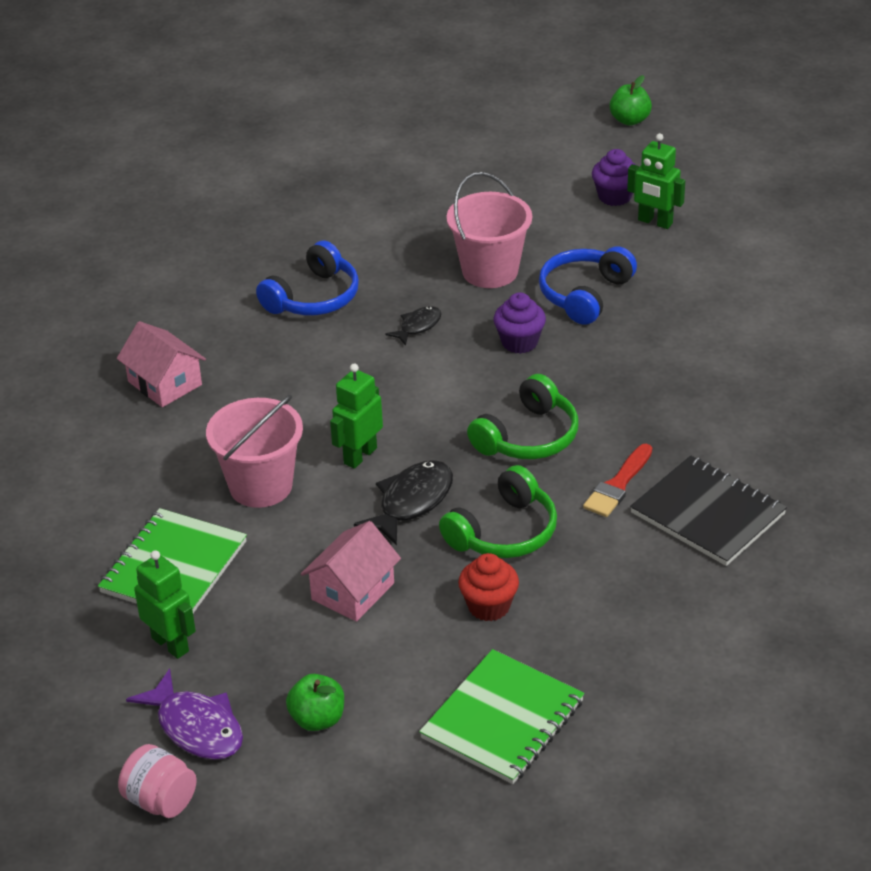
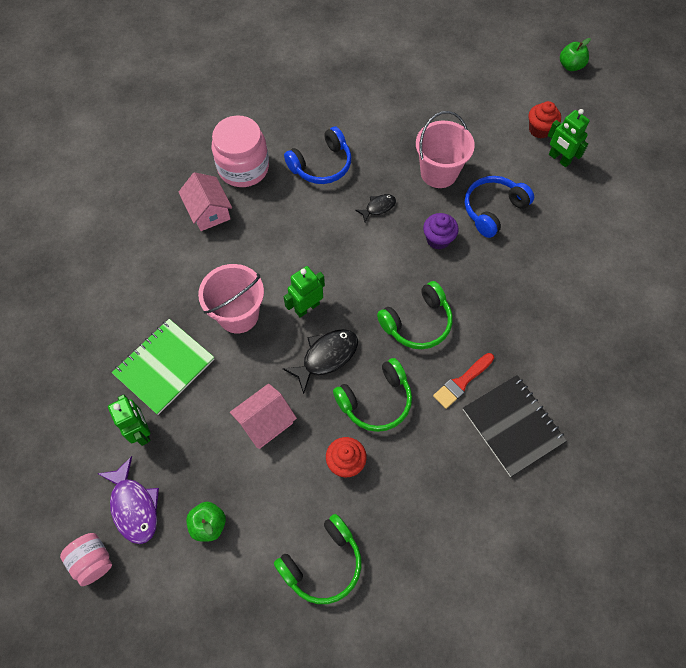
camera: 15 degrees right, 25 degrees up
(196, 324) = (243, 168): none -> pink jar
(502, 719) = (323, 563): green notebook -> green headphones
(614, 196) = (539, 130): purple cupcake -> red cupcake

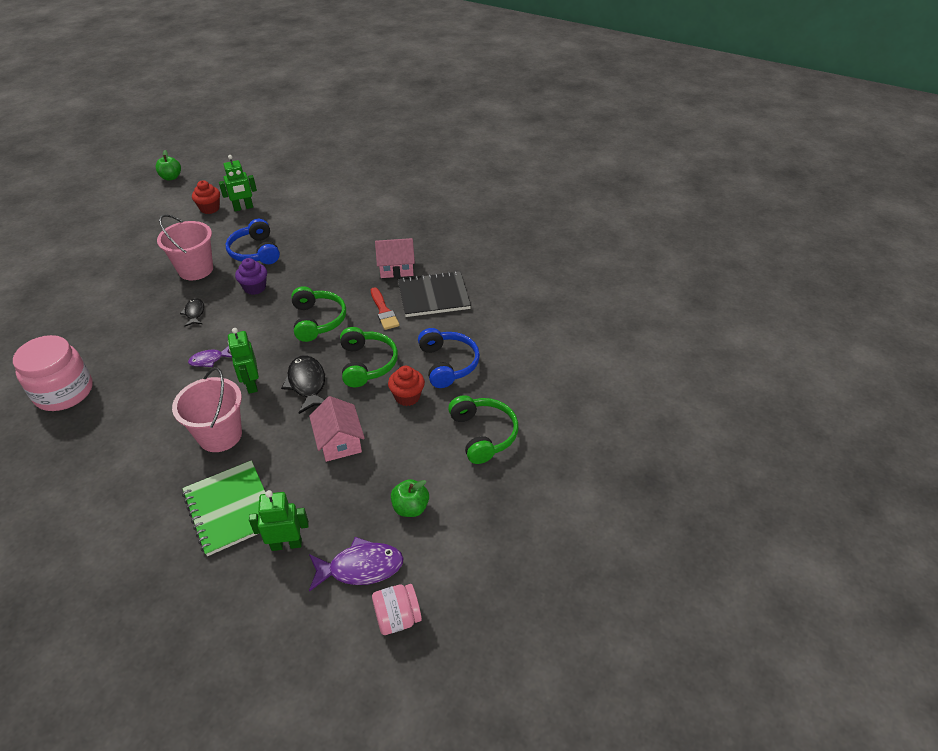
camera: 70 degrees left, 20 degrees down
(208, 211) = (87, 431): pink house -> pink house (396, 268)
(321, 165) = (118, 336): blue headphones -> blue headphones (448, 364)
(323, 255) = (209, 360): none -> purple fish

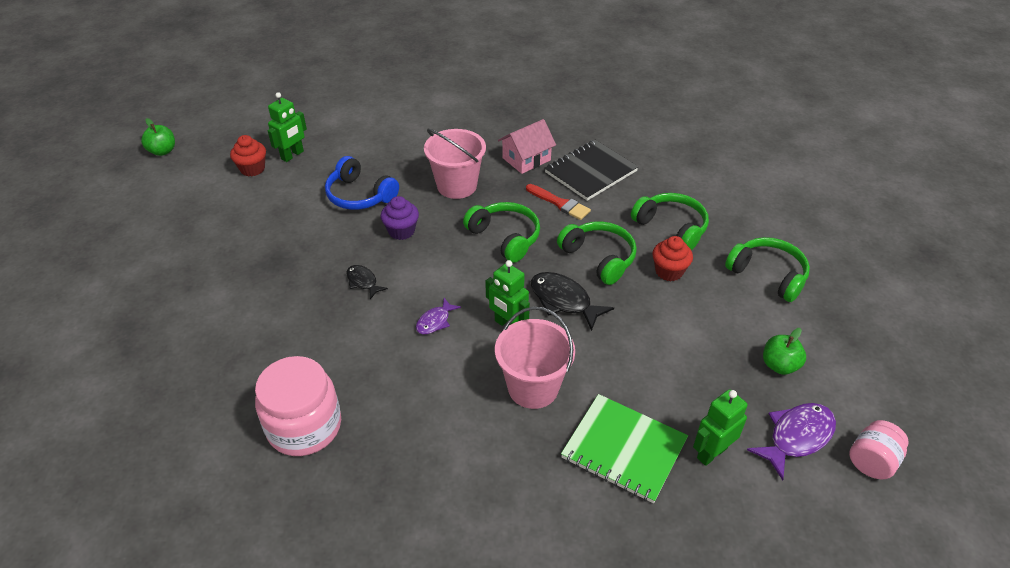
camera: 30 degrees left, 0 degrees up
(195, 269) = (311, 238): pink bucket -> pink bucket (457, 186)
(339, 441) = (654, 339): pink house -> none
(448, 364) = (671, 227): blue headphones -> green headphones

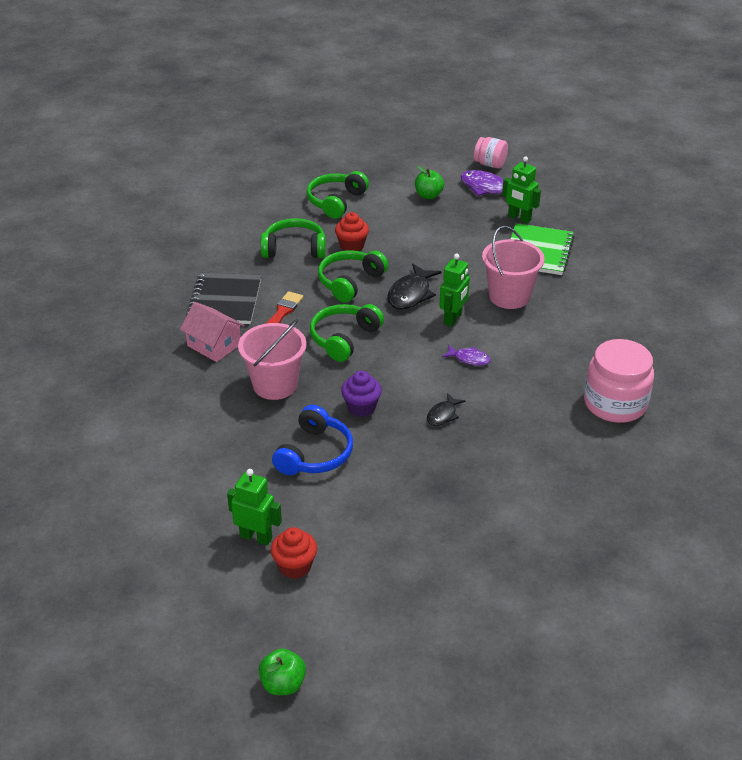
camera: 105 degrees left, 5 degrees down
(590, 172) = (225, 301): black notebook -> black notebook turned 60 degrees clockwise
(671, 227) = (294, 248): green headphones -> green headphones turned 60 degrees clockwise

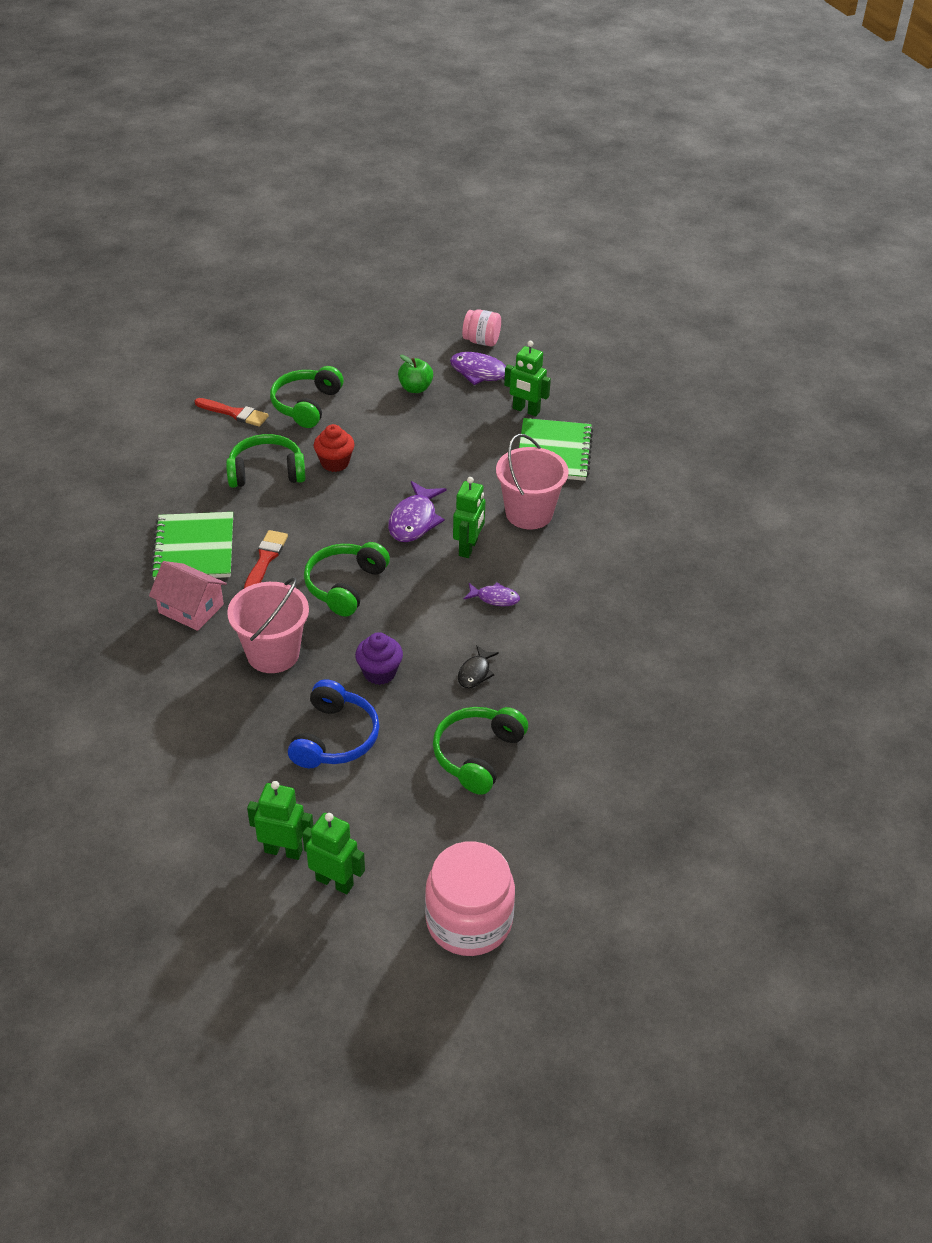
camera: 10 degrees left, 5 degrees up
(225, 301) = (194, 549): black notebook -> green notebook
(276, 203) = (234, 413): none -> red brush
(283, 684) = (345, 1029): green apple -> none
(295, 566) = (335, 882): red cupcake -> green robot
(350, 282) = (340, 511): green headphones -> green headphones (477, 755)
(411, 294) = (414, 520): black fish -> purple fish
(615, 403) = (667, 638): pink jar -> pink jar (469, 921)

